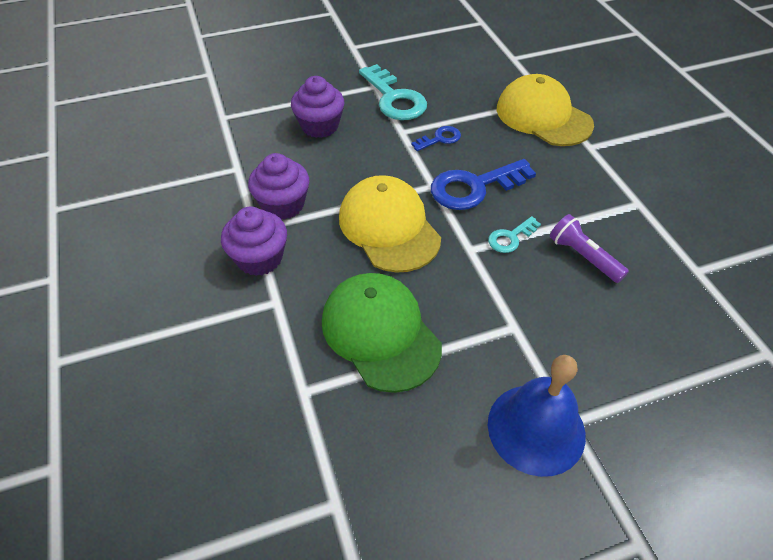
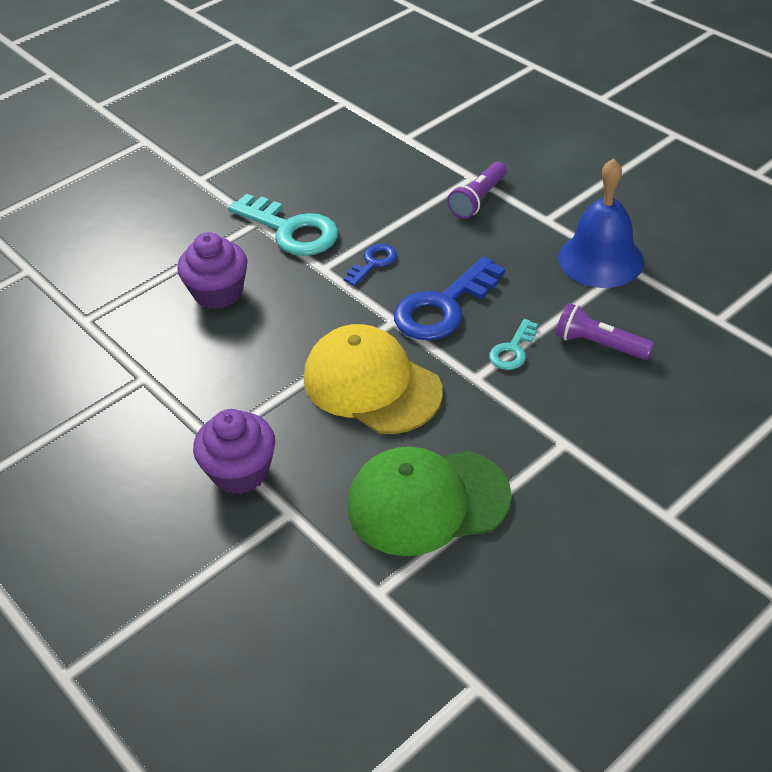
camera: 20 degrees left, 5 degrees down
(283, 205) = (230, 401): purple cupcake -> none
(380, 333) = (427, 501): green cap -> green cap turned 45 degrees counterclockwise
(536, 428) = (637, 534): blue bell -> blue bell (601, 259)
(543, 116) = (478, 199): yellow cap -> purple flashlight

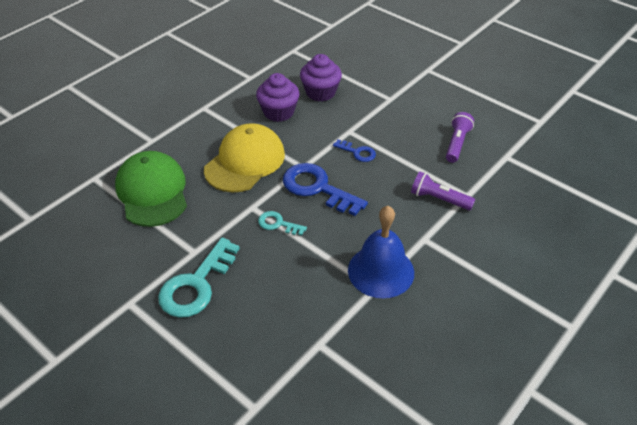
camera: 80 degrees right, 0 degrees up
(240, 472) = (180, 120): purple cupcake -> purple cupcake (278, 112)
(291, 230) = (384, 113): turquoise key -> turquoise key (196, 285)
(599, 344) = (286, 269): purple flashlight -> purple flashlight (457, 144)

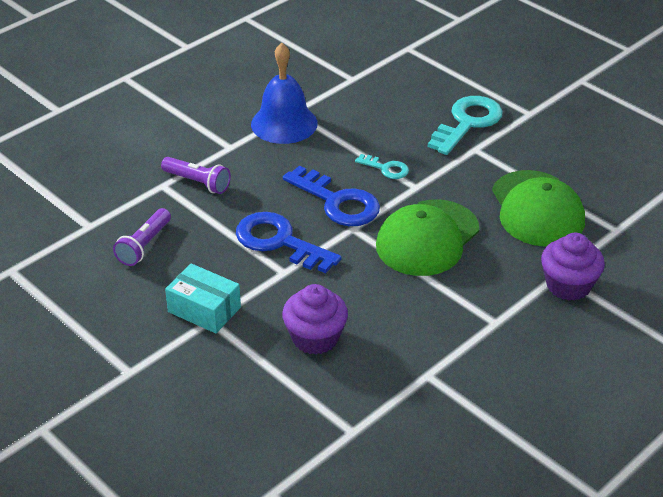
camera: 175 degrees left, 5 degrees down
(245, 162) = (427, 238): yellow cap -> green cap
(278, 112) = (382, 307): purple cupcake -> purple cupcake (568, 285)
(357, 152) = (279, 242): blue key -> blue key, size x1.93
(396, 104) = (204, 310): none -> turquoise box

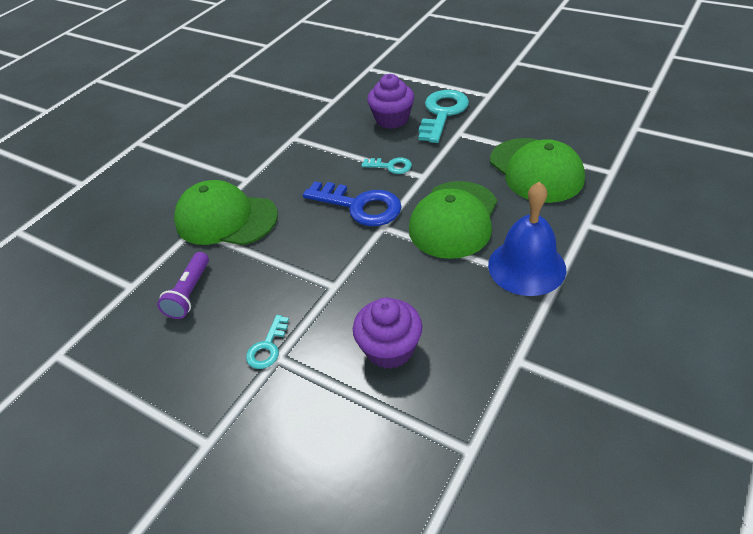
camera: 10 degrees left, 5 degrees up
(197, 182) = (226, 219): purple flashlight -> green cap
(204, 310) = (267, 347): turquoise box -> turquoise key
(279, 242) = (319, 256): blue key -> none
(284, 123) = (288, 149): blue bell -> blue bell (526, 266)
(568, 285) = (600, 232): purple cupcake -> purple cupcake (392, 119)

